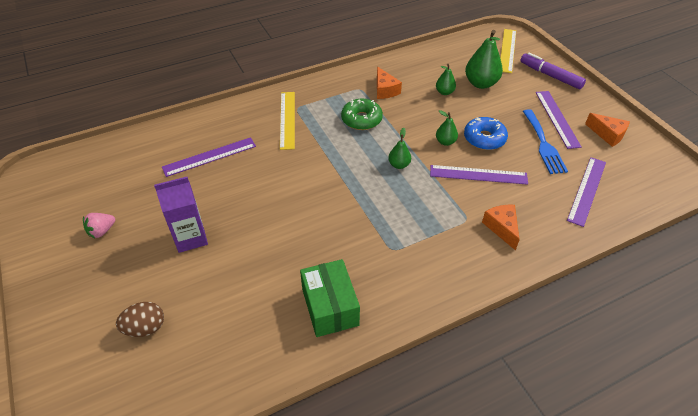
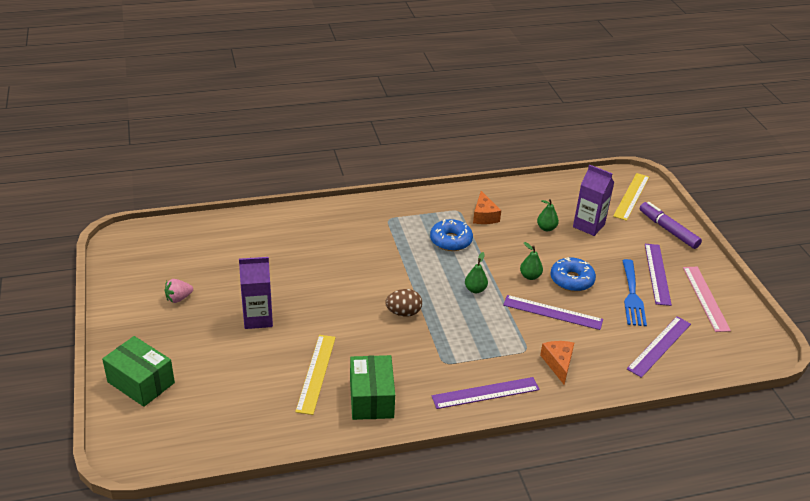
camera: 10 degrees right, 10 degrees down
(74, 342) = (141, 382): none -> green box
(145, 328) = (203, 383): brown egg -> brown egg (403, 313)
(209, 157) = (291, 250): purple ruler -> purple ruler (485, 393)
(287, 119) = (375, 228): yellow ruler -> yellow ruler (316, 373)
(361, 119) = (451, 241): green donut -> blue donut
(481, 83) = (588, 226): green pear -> purple carton
(607, 134) = (705, 298): orange cheese -> pink ruler

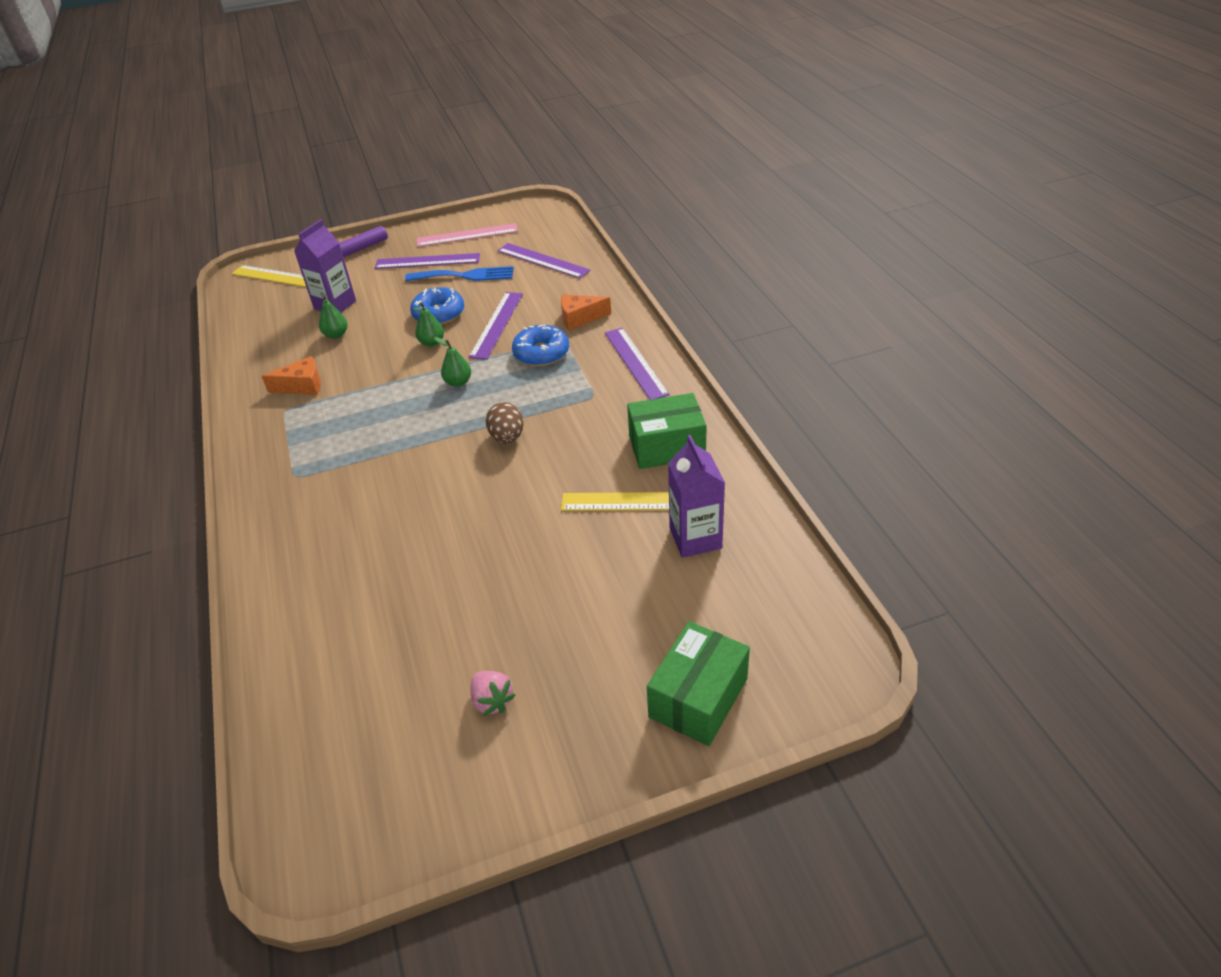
camera: 90 degrees left, 5 degrees up
(258, 318) = (533, 583): purple carton -> purple carton (695, 538)
(451, 241) = (355, 410): blue donut -> blue donut (541, 353)

